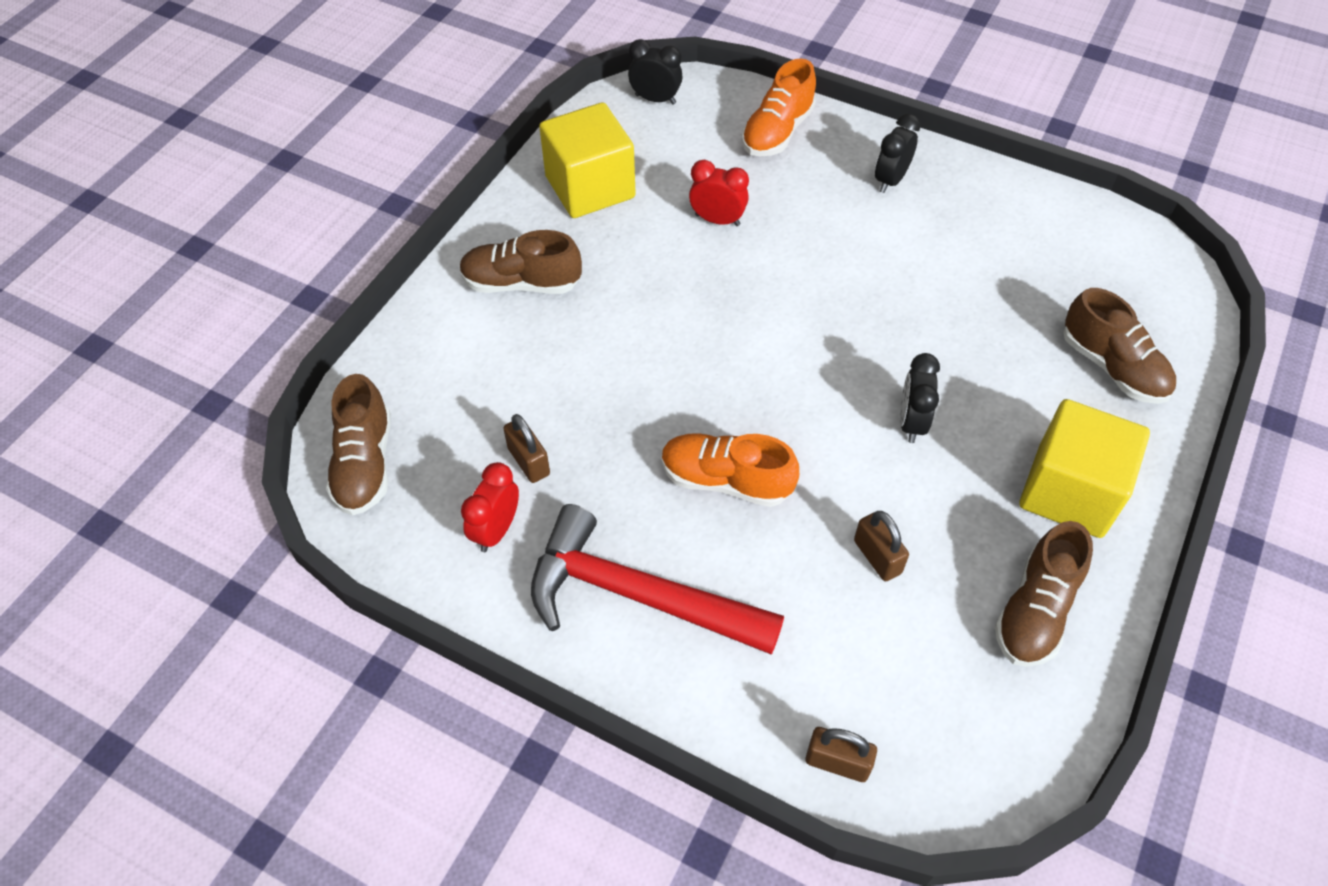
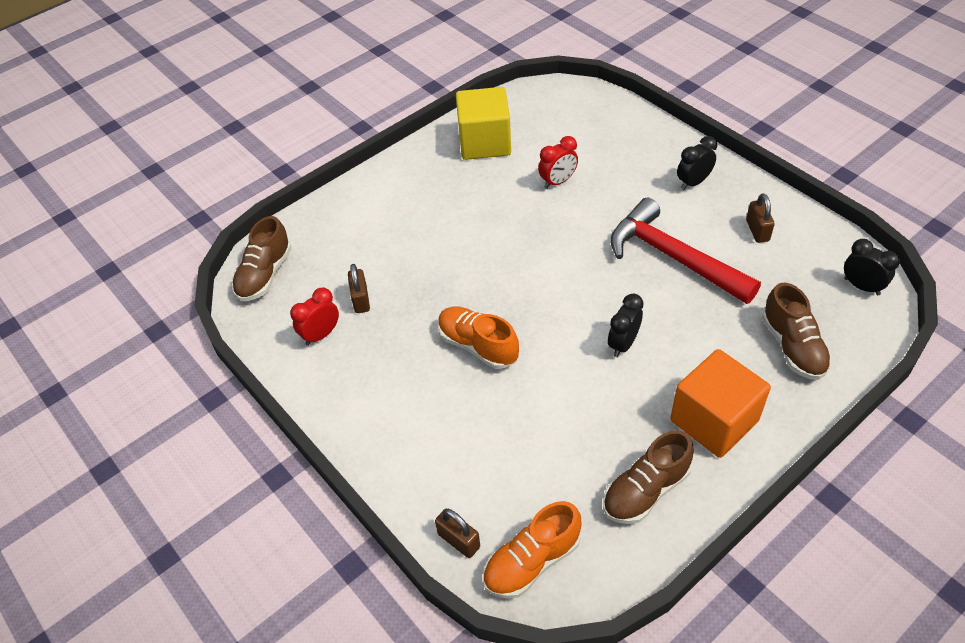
camera: 25 degrees right, 5 degrees down
(521, 283) = (411, 192): brown shoe -> none
(638, 595) = (386, 399): red hammer -> red hammer (673, 257)
(655, 99) = (556, 96): black clock -> black clock (861, 286)
(717, 220) = (558, 182): red clock -> red clock turned 105 degrees clockwise
(777, 132) = (629, 134): orange shoe -> orange shoe (532, 561)
(877, 557) = (553, 422): brown padlock -> brown padlock (757, 230)
(1070, 491) = (714, 421): yellow cube -> orange cube

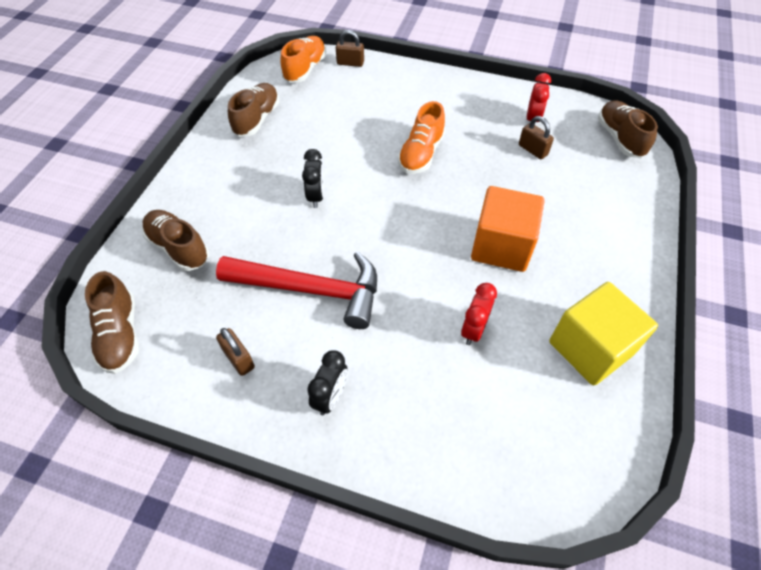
camera: 145 degrees right, 5 degrees up
(478, 346) = (421, 154): orange shoe -> orange shoe turned 105 degrees clockwise
(714, 421) = (227, 172): orange cube -> orange cube (501, 246)
(861, 286) = (120, 334): black clock -> brown shoe

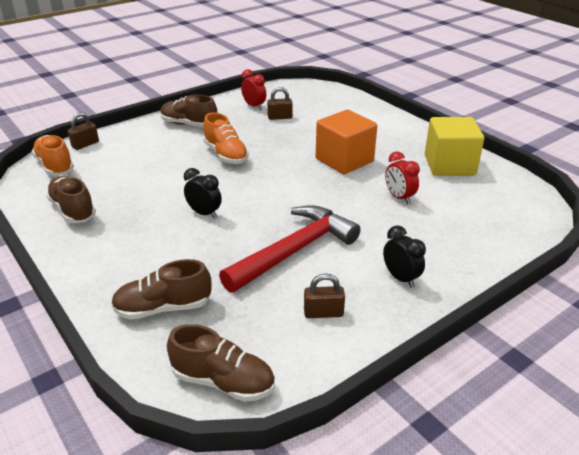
camera: 55 degrees left, 20 degrees down
(620, 138) = (308, 90): brown shoe -> brown shoe (189, 124)

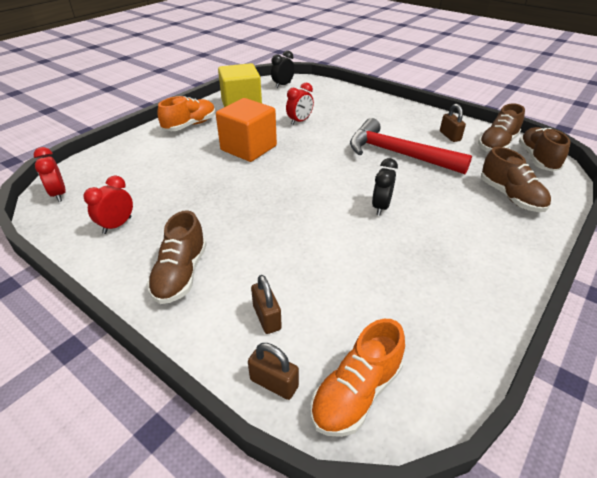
camera: 105 degrees left, 5 degrees up
(73, 210) = (443, 311): brown shoe -> brown shoe (497, 144)
(226, 155) = (260, 219): orange shoe -> orange shoe (190, 125)
(280, 117) = (153, 198): brown padlock -> brown padlock (267, 317)
(303, 88) = (59, 194): none -> red clock
(400, 278) = (394, 116): black clock -> black clock (283, 85)

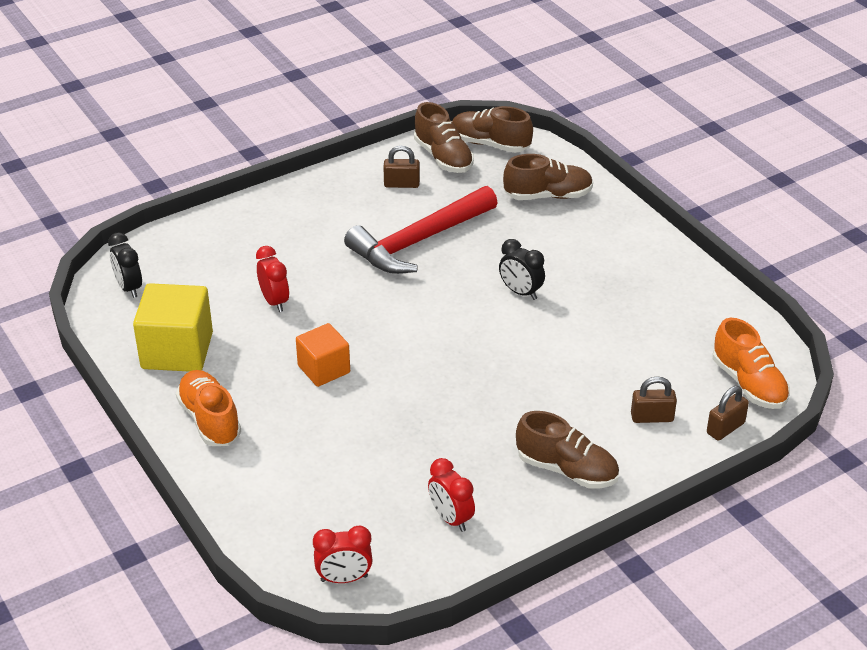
camera: 70 degrees left, 0 degrees up
(248, 148) = (324, 369): orange cube -> orange cube, size x0.63

